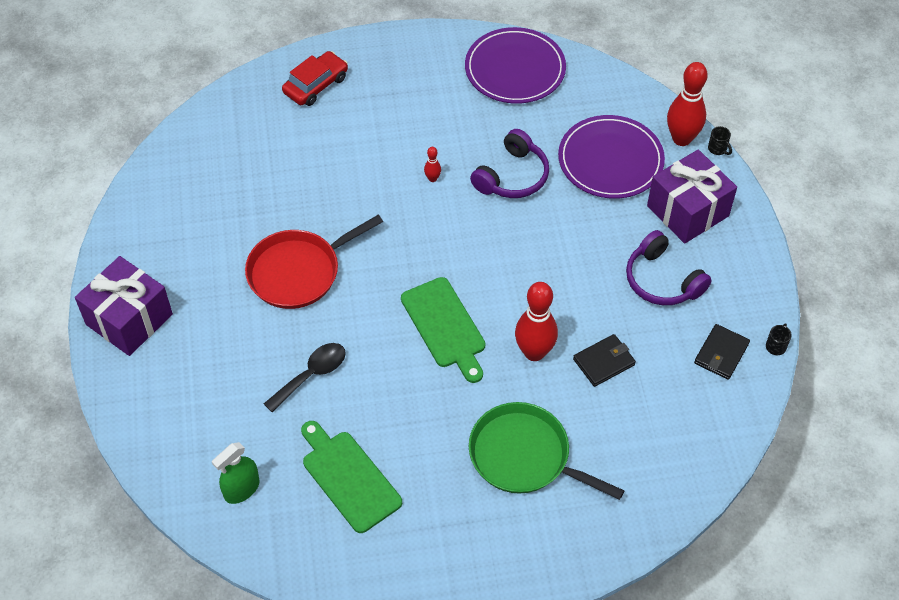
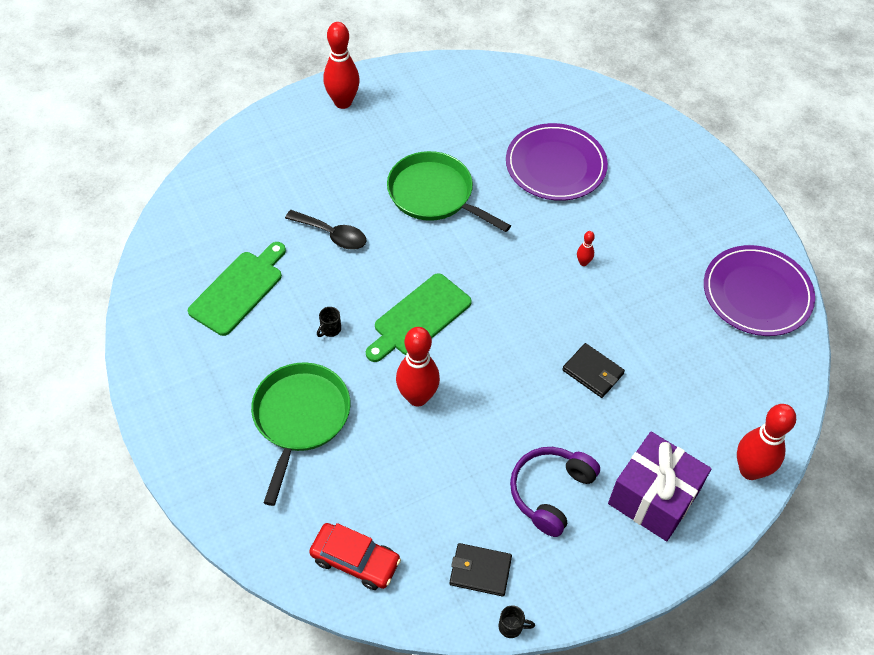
camera: 70 degrees right, 0 degrees up
(129, 319) = (343, 102): purple gift -> red bowling pin
(242, 489) = (208, 221): green spray bottle -> none
(298, 272) = (434, 194): red pan -> green pan
(316, 85) = (646, 146): red car -> red car (355, 560)
(512, 176) = (618, 326): purple headphones -> none
(604, 362) = (429, 461): black wallet -> black wallet (593, 372)
(610, 160) = (684, 408): purple plate -> purple plate (555, 165)
(718, 149) = (755, 510): black mug -> black mug (330, 329)

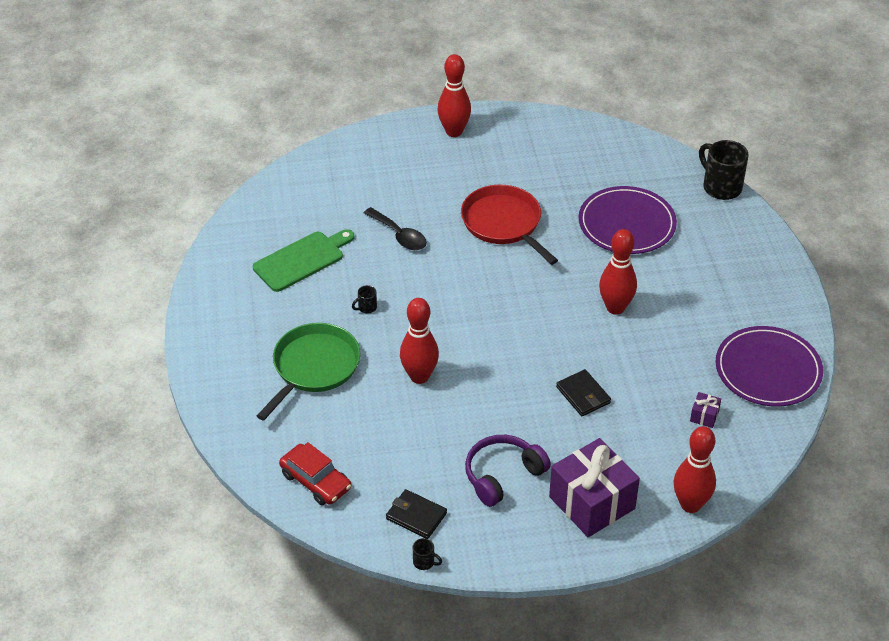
camera: 20 degrees right, 10 degrees down
(419, 317) = (447, 317): green cutting board -> none
(434, 194) = (503, 223): green pan -> red pan
(583, 262) = (615, 308): red bowling pin -> red bowling pin, size x2.27
(627, 103) = (721, 187): none -> black mug
(719, 363) = (704, 416): none -> purple gift

